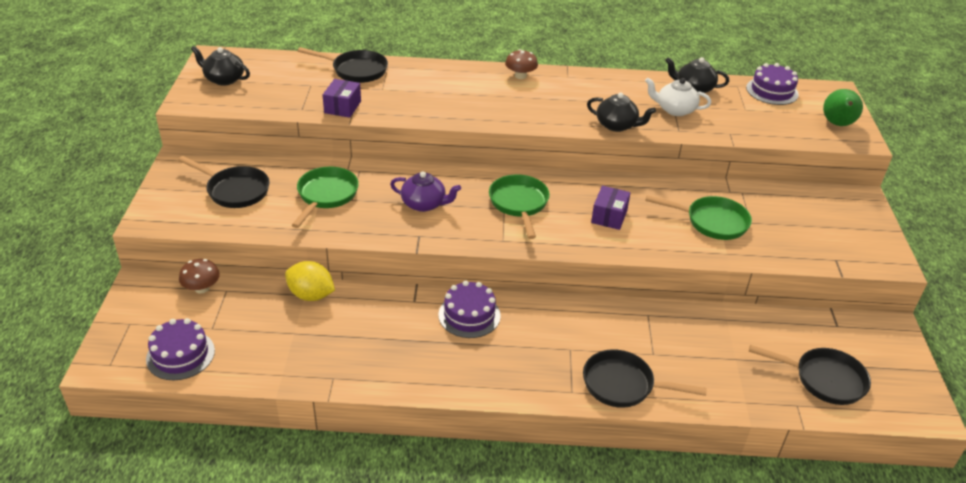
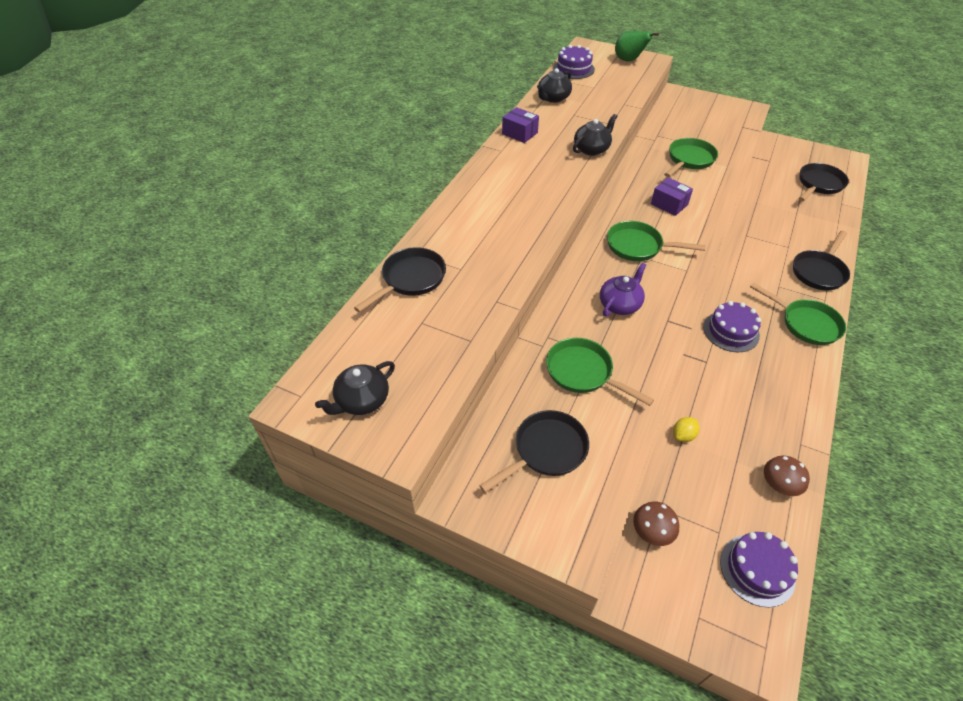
camera: 65 degrees left, 10 degrees up
(311, 295) = (683, 435): yellow lemon -> yellow lemon, size x0.59
(342, 107) = (482, 306): purple box -> purple box (519, 133)
(517, 375) = (805, 323): none -> green pan
(520, 76) = (485, 175): brown mushroom -> brown mushroom (779, 484)
(675, 110) = (580, 116): white teapot -> none

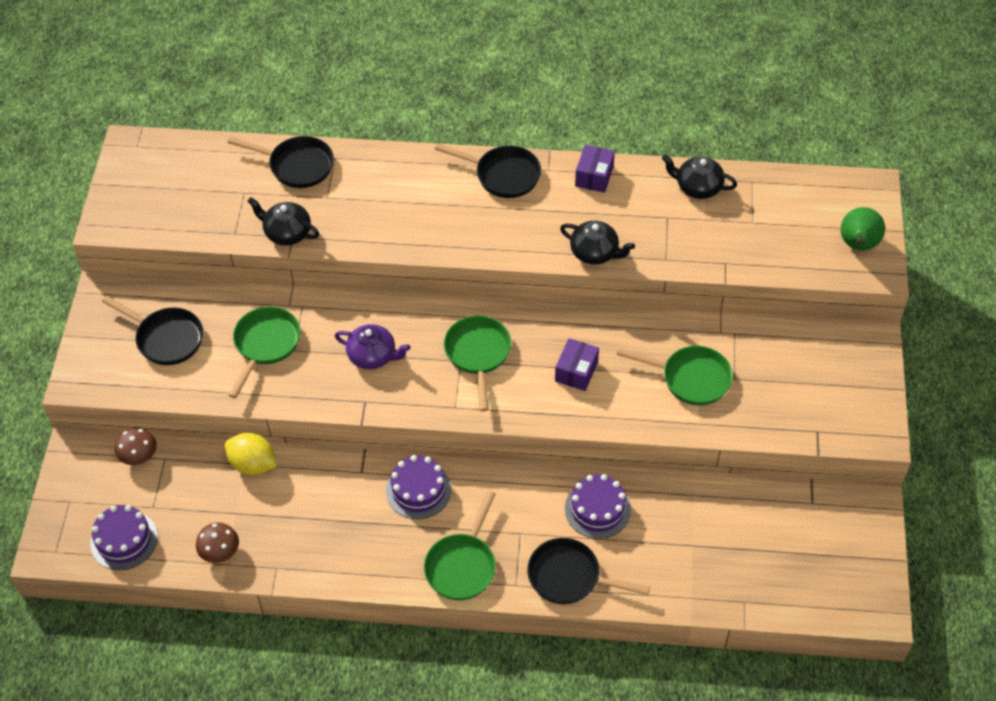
camera: 70 degrees right, 5 degrees up
(362, 400) = (144, 185): black teapot -> black teapot (287, 233)
(574, 69) = (792, 189): purple cake -> purple cake (597, 509)
(683, 435) = (253, 464): yellow lemon -> yellow lemon, size x1.71
(819, 184) = (780, 571): black pan -> black pan (503, 175)

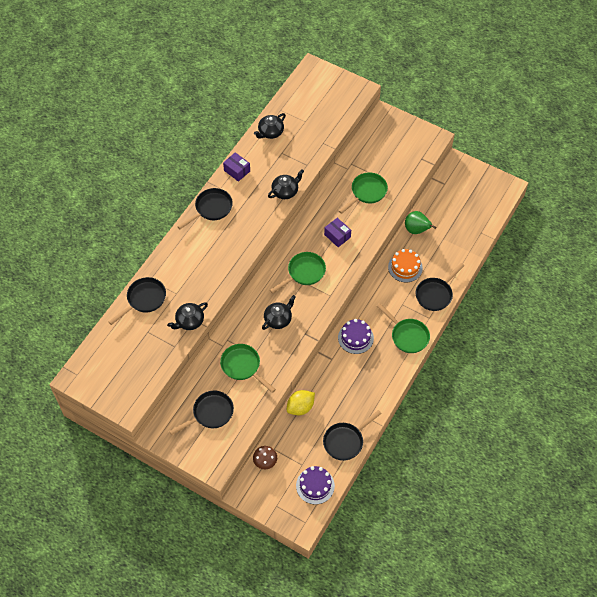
camera: 65 degrees left, 5 degrees up
(220, 551) = (345, 441): brown mushroom -> black pan
(373, 356) = (278, 319): purple teapot -> black teapot
(478, 354) = (304, 273): green pan -> green pan turned 120 degrees clockwise
(597, 509) = (405, 267): purple cake -> orange cake
(858, 245) = (342, 89): green pear -> green pear (416, 230)

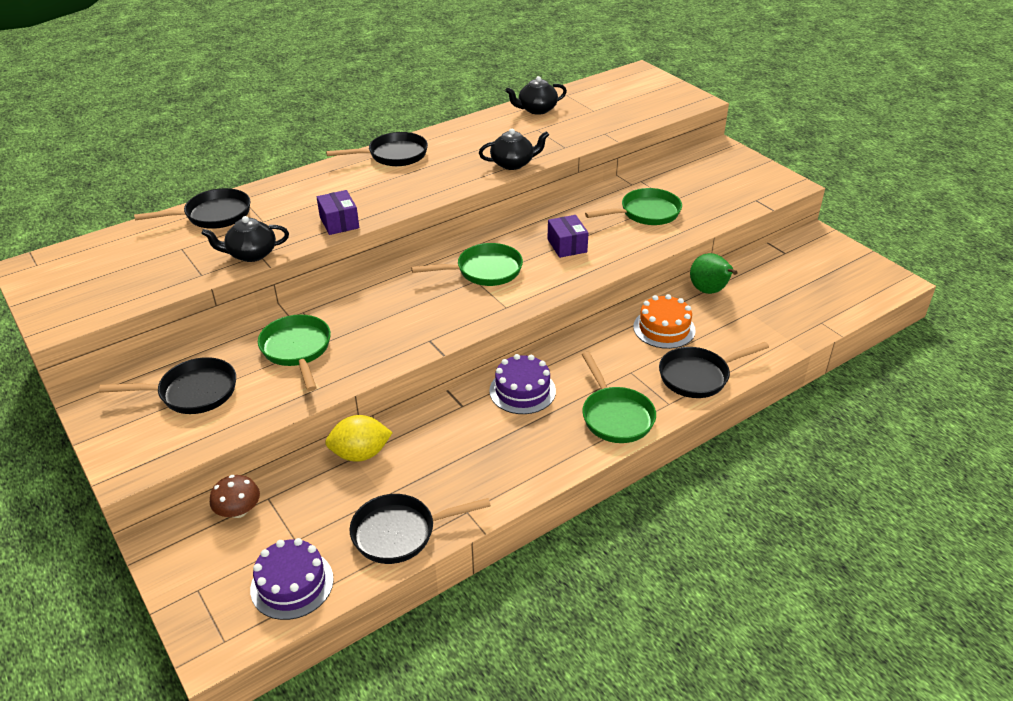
camera: 25 degrees right, 20 degrees down
(237, 171) = (460, 131): purple box -> purple box (339, 222)
(278, 319) = (401, 311): black teapot -> none

